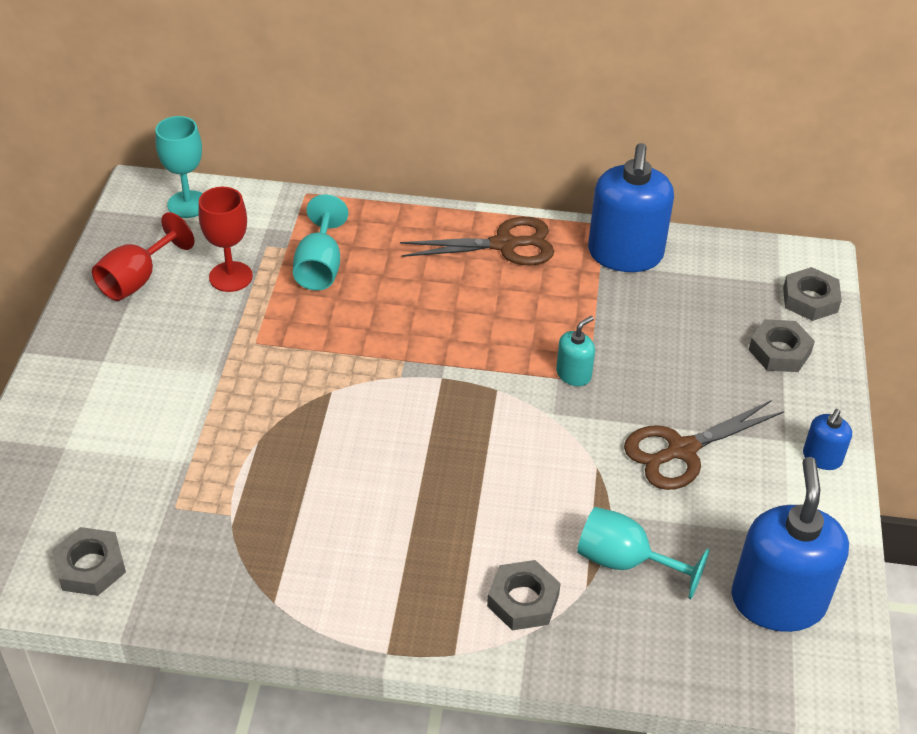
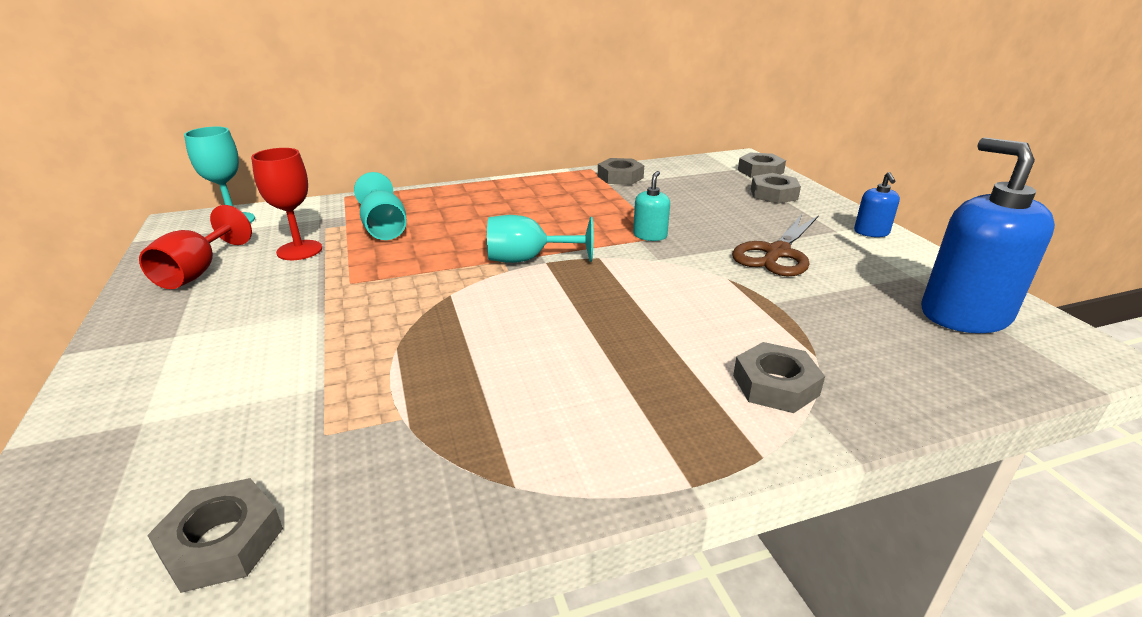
camera: 25 degrees left, 15 degrees down
(504, 245) = (529, 189): brown scissors -> none
(625, 254) = (620, 177): blue soap dispenser -> grey nut
(625, 562) = (823, 328): turquoise goblet -> turquoise goblet (528, 259)

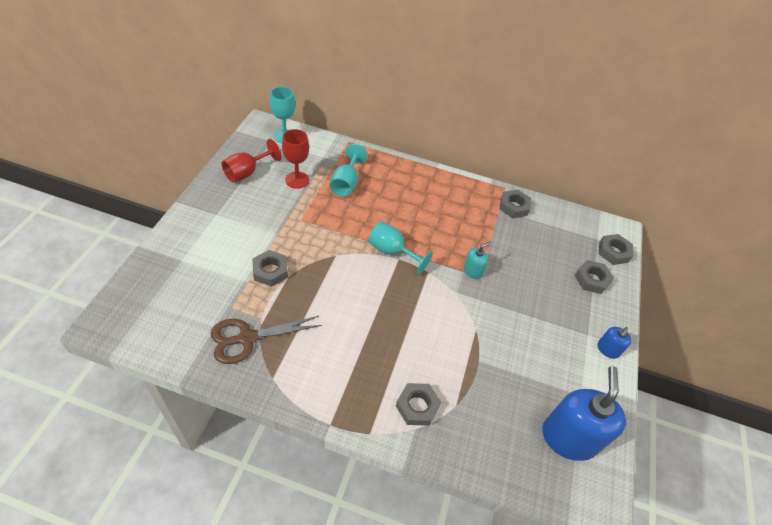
camera: 30 degrees right, 20 degrees up
(222, 542) = (175, 335): grey nut -> grey nut (270, 271)
(777, 253) = (526, 329): brown scissors -> brown scissors (247, 338)

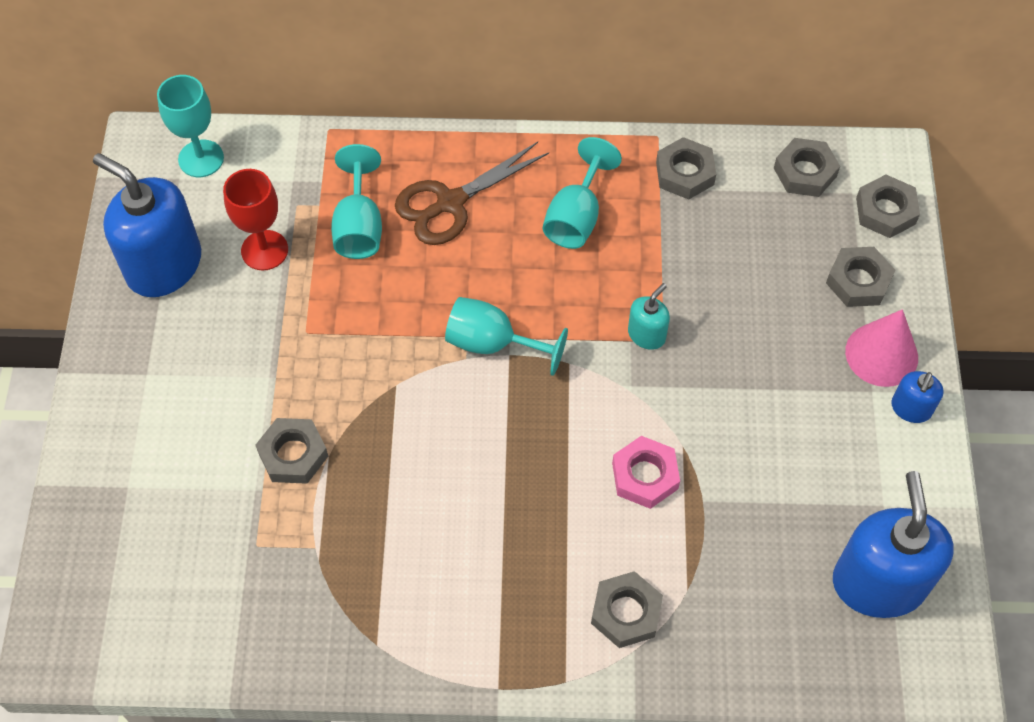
camera: 10 degrees left, 10 degrees up
(247, 172) = (164, 265): red goblet -> blue soap dispenser
(247, 338) = (306, 591): brown scissors -> brown scissors (450, 203)
(450, 338) = (645, 476): none -> pink nut
(453, 209) = (576, 217): none -> turquoise goblet
(575, 223) = (805, 172): none -> grey nut
(597, 318) = (881, 354): none -> pink cone

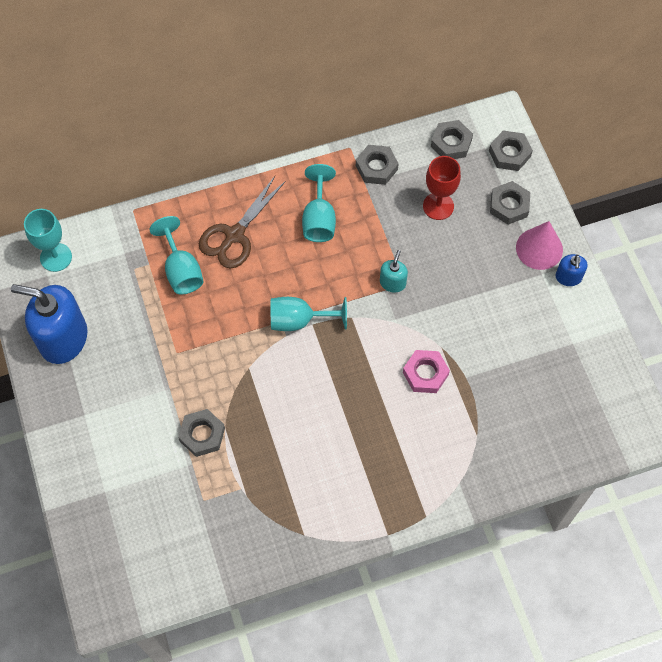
camera: 20 degrees left, 5 degrees up
(264, 250) = (126, 306): red goblet -> red goblet (438, 206)
(626, 613) = (446, 462): grey nut -> none
(878, 583) = (586, 392): blue soap dispenser -> none

